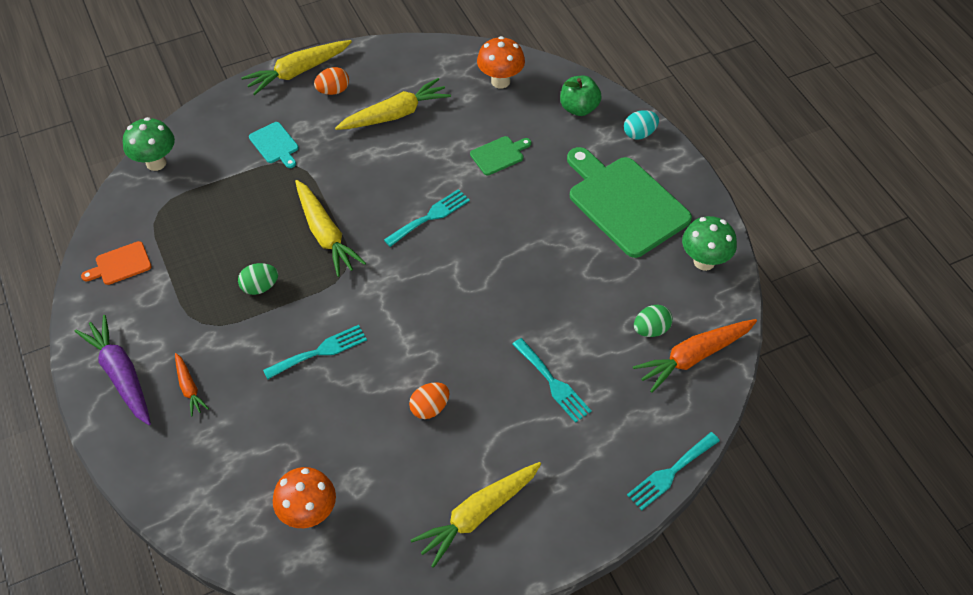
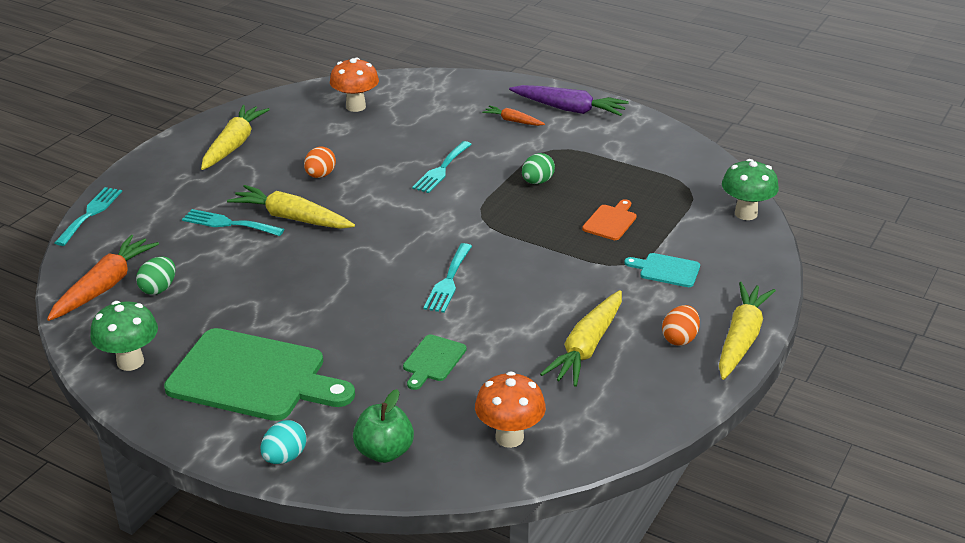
camera: 145 degrees right, 20 degrees down
(120, 264) = (663, 151): orange cutting board -> orange cutting board (610, 221)
(325, 234) = (529, 231): yellow carrot -> yellow carrot (292, 218)

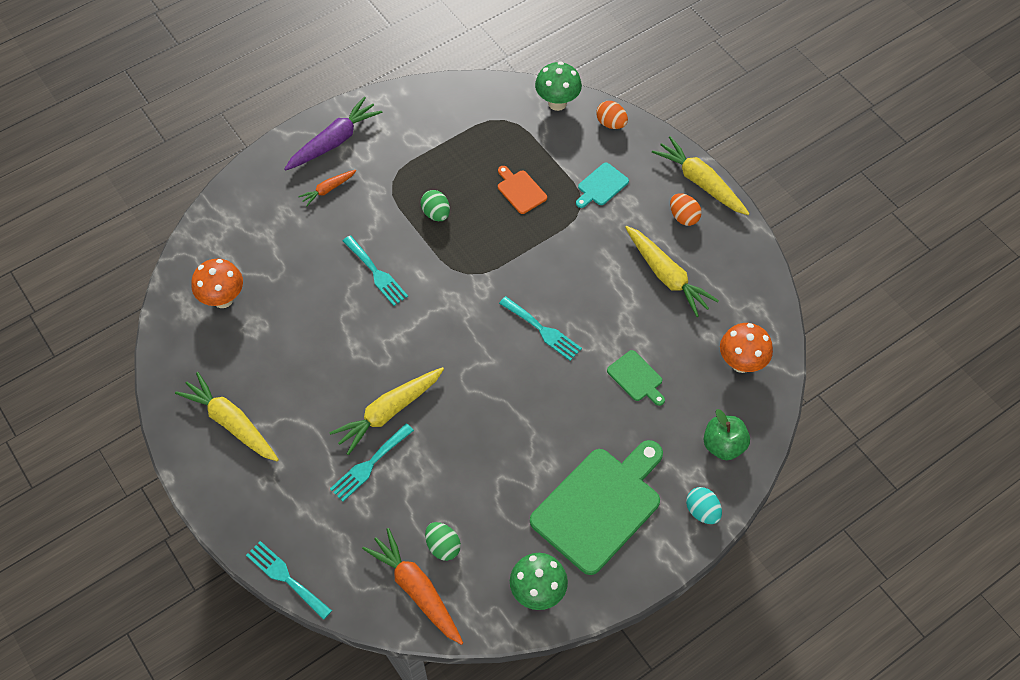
camera: 65 degrees left, 25 degrees up
(320, 175) = (330, 368): orange egg -> orange egg (611, 123)

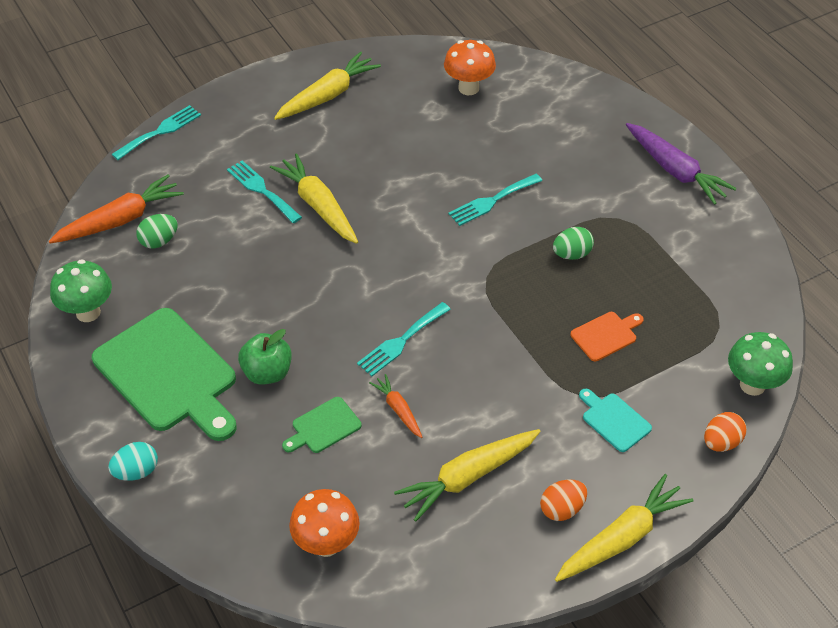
camera: 95 degrees right, 10 degrees down
(328, 189) = (606, 165): orange carrot -> orange carrot (398, 409)
(723, 445) = (215, 506): green apple -> green apple (267, 373)

